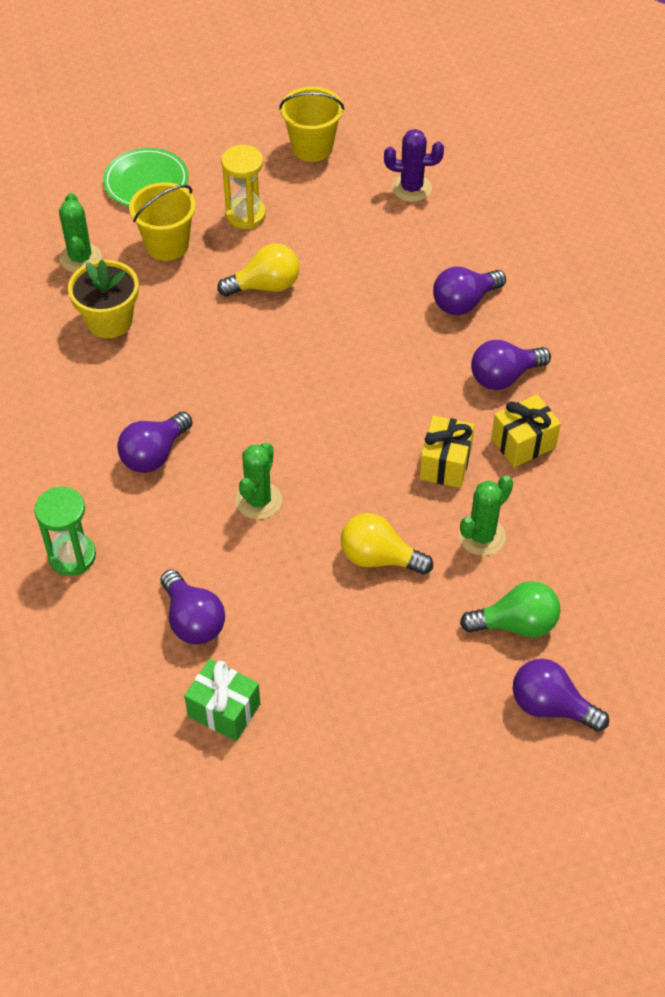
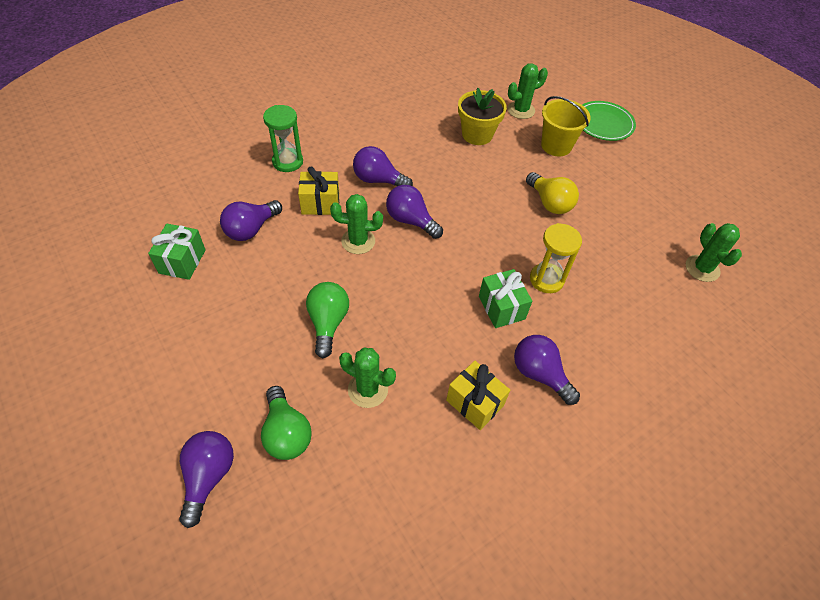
camera: 70 degrees right, 0 degrees up
(245, 215) = (608, 178): yellow hourglass -> yellow hourglass (546, 279)
(312, 147) = (698, 199): yellow bucket -> none
(379, 558) = (328, 323): yellow light bulb -> green light bulb
(408, 383) = (501, 307): none -> green gift
(411, 188) = (702, 268): purple cactus -> green cactus
(445, 464) = (431, 349): yellow gift -> yellow gift (320, 203)
(464, 302) = (604, 329): purple light bulb -> purple light bulb (411, 220)

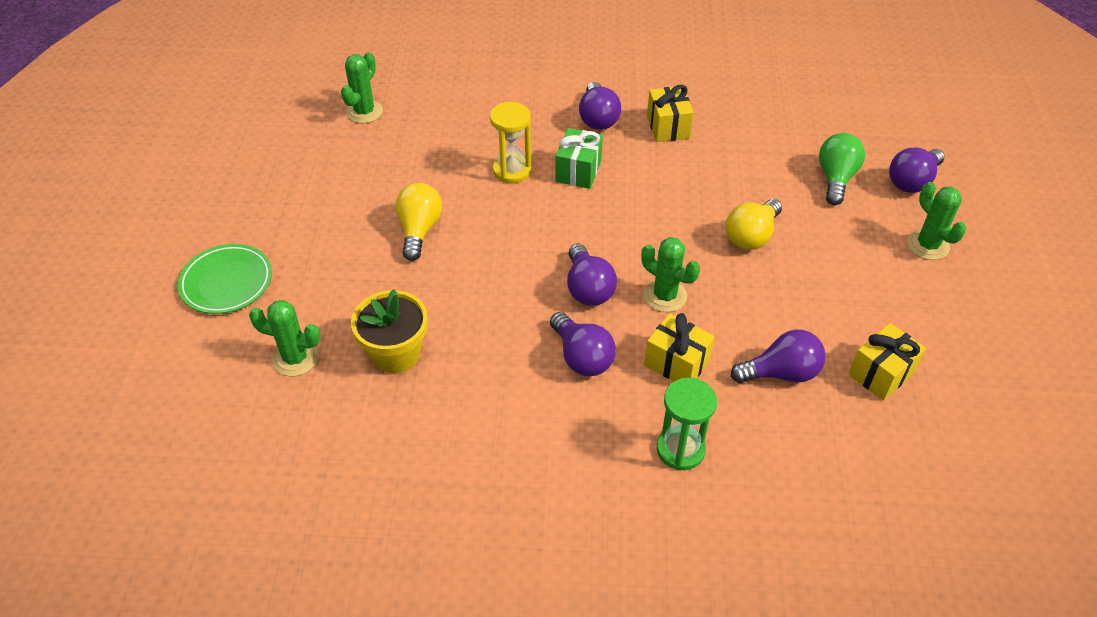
camera: 140 degrees left, 5 degrees down
(182, 261) = (881, 373): green gift -> yellow gift
(328, 323) = (751, 236): green light bulb -> yellow light bulb
(368, 389) = (749, 173): green cactus -> green cactus (927, 245)
(556, 146) = (323, 286): yellow bucket -> none

